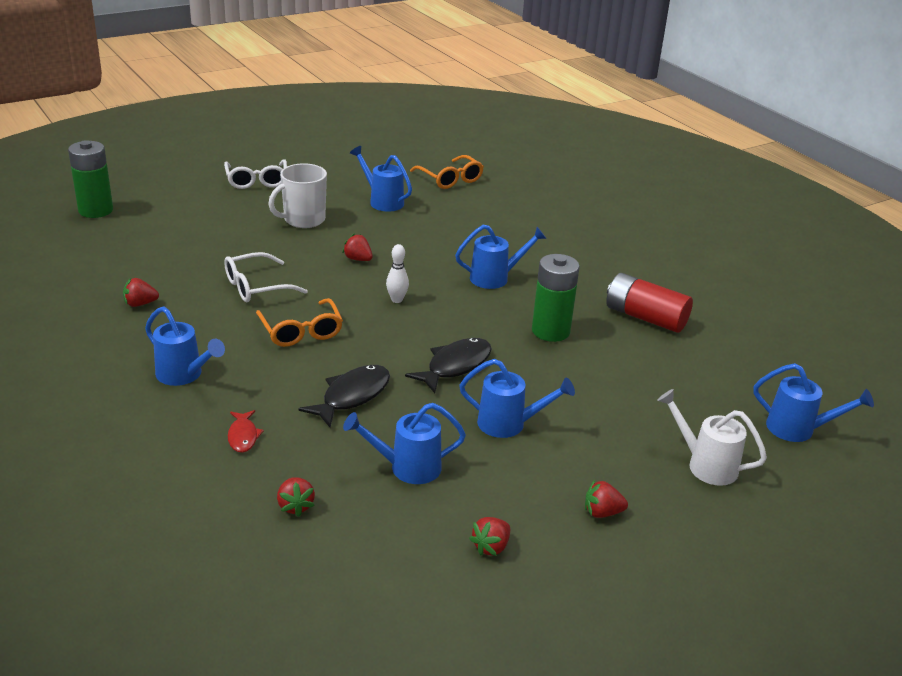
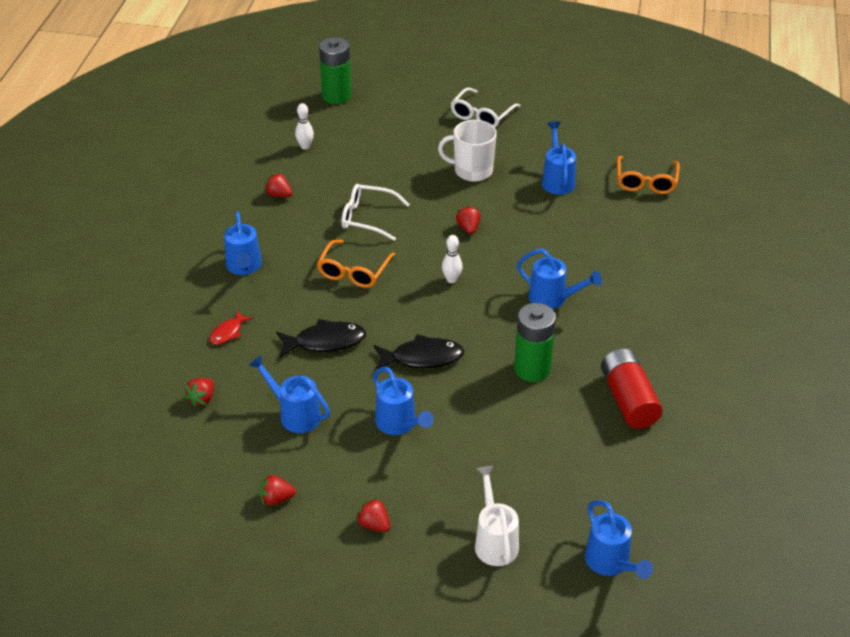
camera: 45 degrees right, 10 degrees up
(115, 257) = (305, 146): none -> white bowling pin

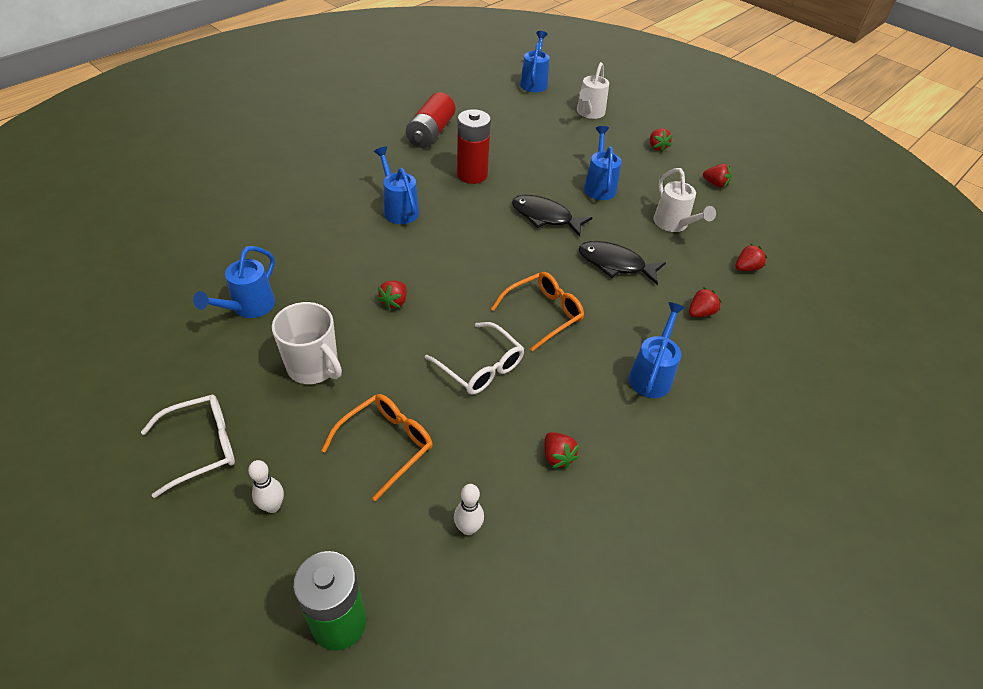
camera: 150 degrees left, 5 degrees up
(228, 332) = (700, 313): red fish -> red strawberry
(295, 414) = (673, 224): blue watering can -> white watering can
(451, 279) = (462, 262): white bowling pin -> white bowling pin (273, 506)
(532, 369) = (472, 175): green battery -> red battery
(646, 182) = (178, 261): orange glasses -> orange glasses (387, 444)

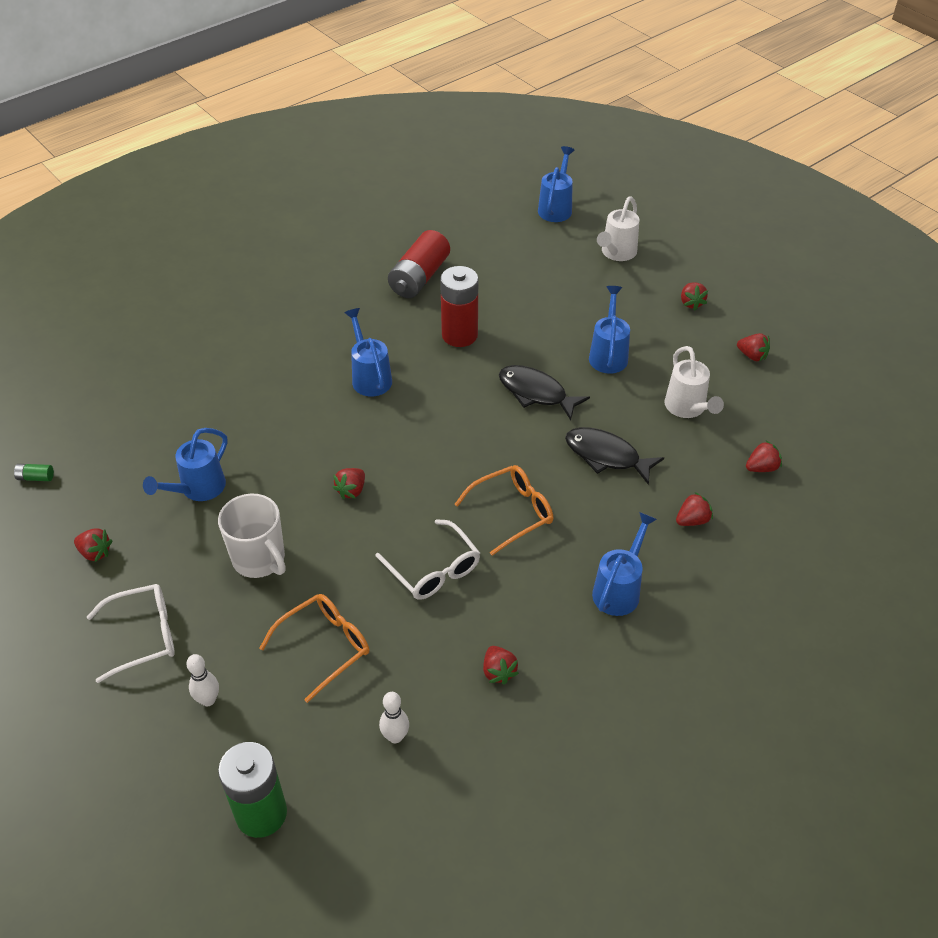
camera: 10 degrees right, 0 degrees up
(87, 304) = (35, 477): none -> green battery
(149, 370) = (95, 552): none -> red strawberry

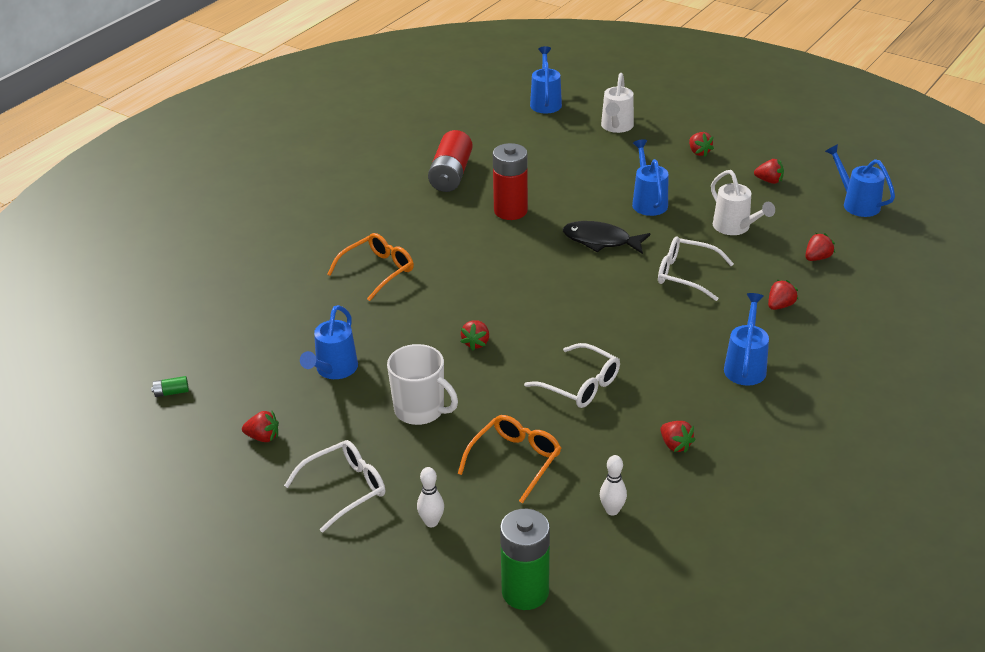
camera: 15 degrees left, 10 degrees down
(370, 377) = (446, 256): blue watering can -> blue watering can (857, 203)
(513, 512) = (627, 330): orange glasses -> orange glasses (378, 271)
(606, 456) = (685, 274): black fish -> white glasses

